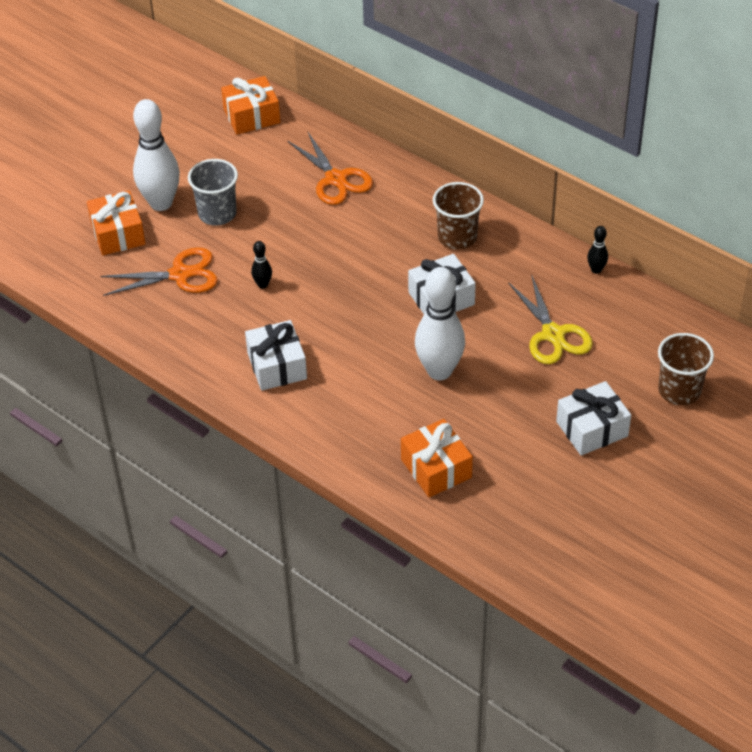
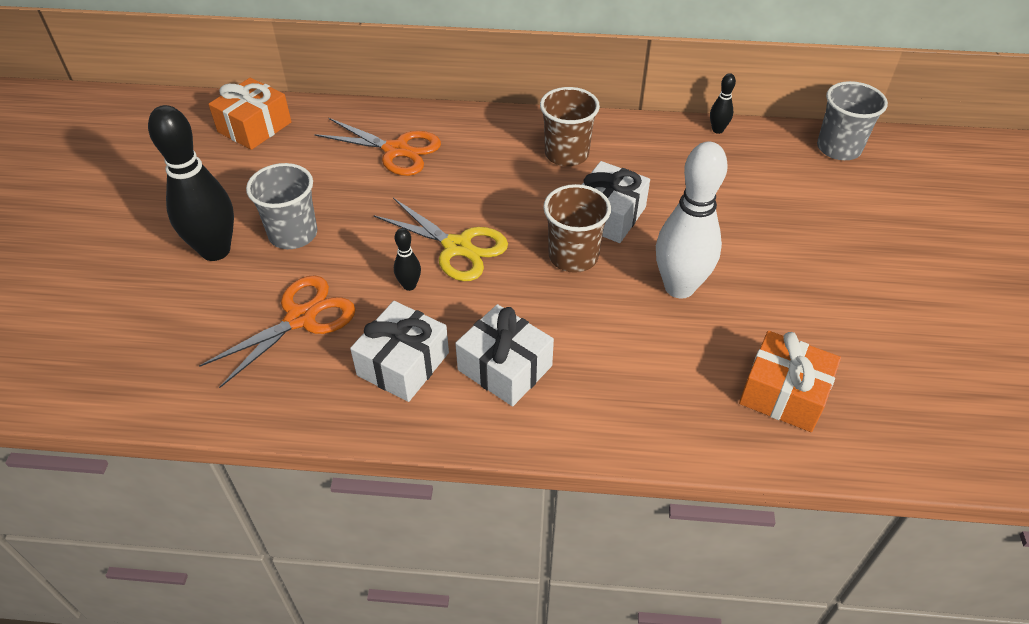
camera: 35 degrees left, 0 degrees up
(118, 234) = (185, 306): orange gift -> none
(161, 203) = (215, 250): white bowling pin -> black bowling pin
(553, 334) = (744, 201): yellow scissors -> yellow scissors (457, 247)
(592, 429) = (875, 272): white gift -> white gift (403, 364)
(678, 329) = (838, 148): none -> grey cup
(679, 391) = (902, 200): brown cup -> brown cup (573, 256)

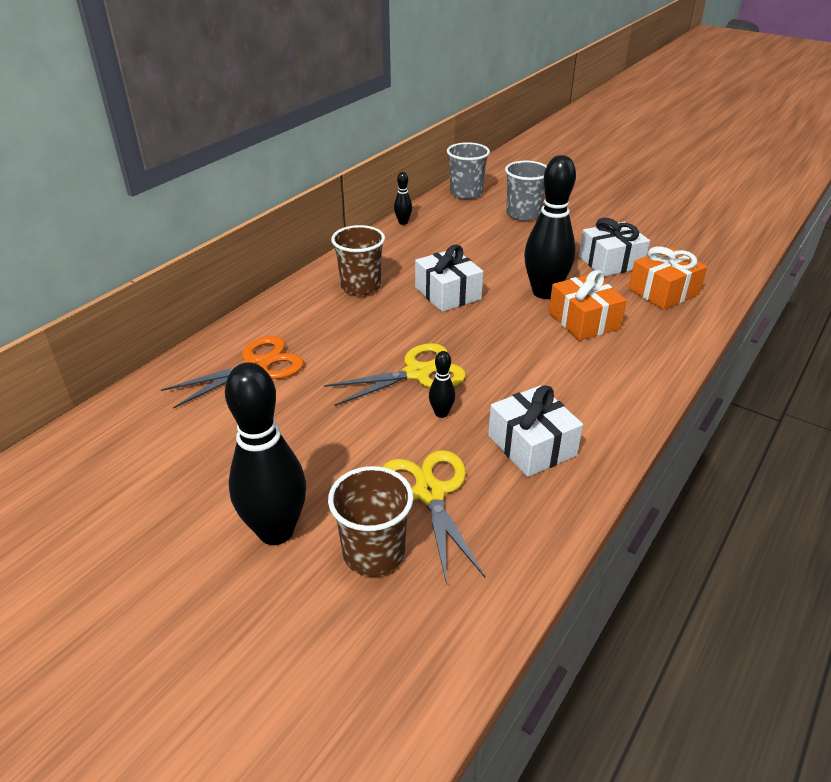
camera: 60 degrees left, 10 degrees down
(255, 127) = (104, 447): orange gift -> orange gift (584, 320)
(293, 234) = (306, 466): grey cup -> grey cup (523, 214)
(301, 318) = (429, 493): orange scissors -> yellow scissors
(504, 368) = (571, 393): white gift -> white gift (610, 262)
(573, 256) = (477, 323): brown cup -> brown cup (374, 553)
(679, 287) = (544, 292): white bowling pin -> black bowling pin

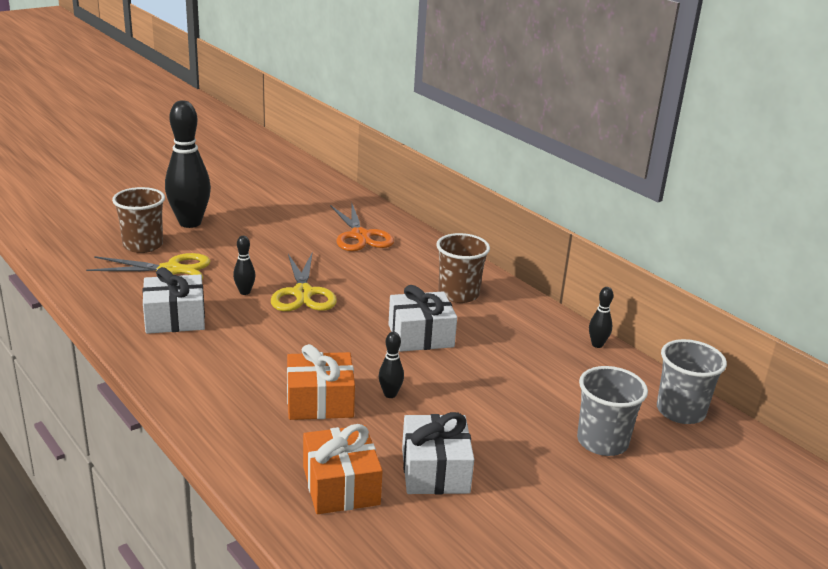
camera: 105 degrees right, 10 degrees down
(544, 292) = (390, 394): black bowling pin -> black bowling pin, size x0.44

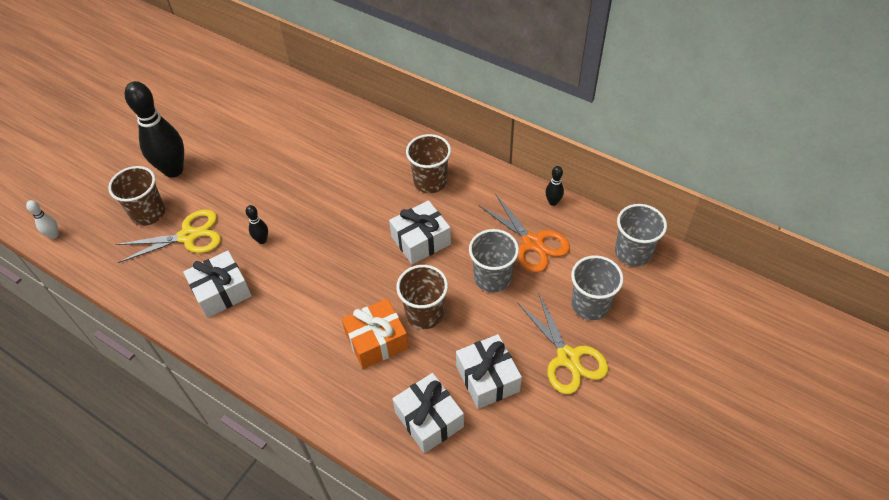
camera: 15 degrees left, 25 degrees up
(40, 237) = (54, 235): none -> white bowling pin
(303, 293) = (309, 224): yellow scissors -> yellow scissors (568, 358)
(341, 485) = (429, 419): orange gift -> white gift
(360, 236) = (324, 137): orange scissors -> orange scissors (533, 243)
(390, 394) = (424, 313): black bowling pin -> brown cup
(489, 387) = (492, 278): none -> grey cup

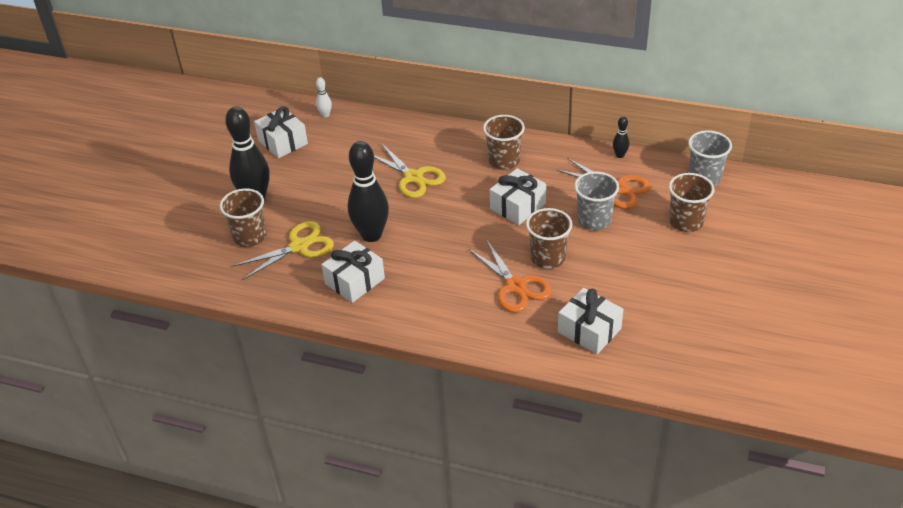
camera: 15 degrees left, 10 degrees down
(54, 235) = (164, 272): white bowling pin -> white bowling pin (325, 115)
(262, 240) = (371, 235): black bowling pin -> black bowling pin, size x2.29
(377, 341) = (516, 286): orange gift -> orange scissors
(487, 378) = (624, 291): white gift -> white gift (282, 142)
(568, 358) = (685, 262): yellow scissors -> yellow scissors (413, 177)
(590, 305) = (686, 222): grey cup -> brown cup

